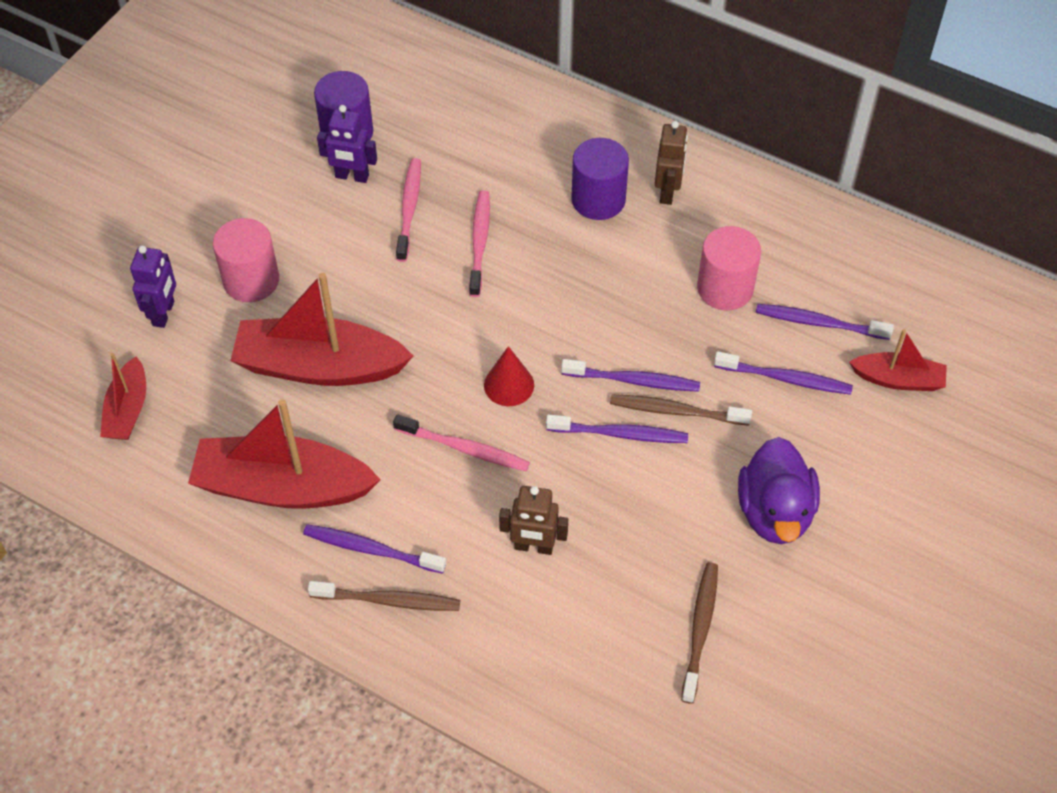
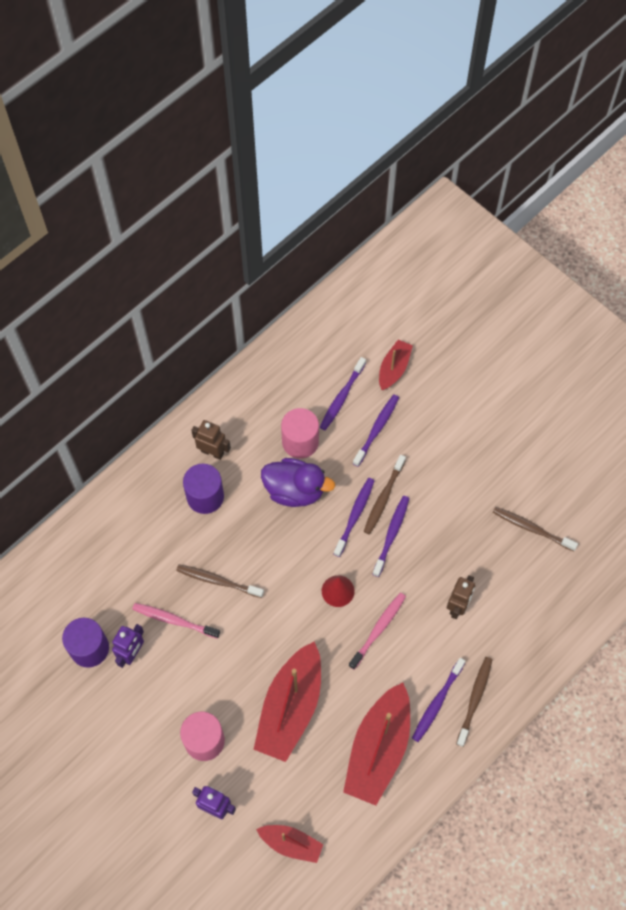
camera: 75 degrees left, 10 degrees up
(479, 243) = (218, 581): pink toothbrush -> brown toothbrush
(774, 512) = (466, 465): purple duck -> purple duck (295, 490)

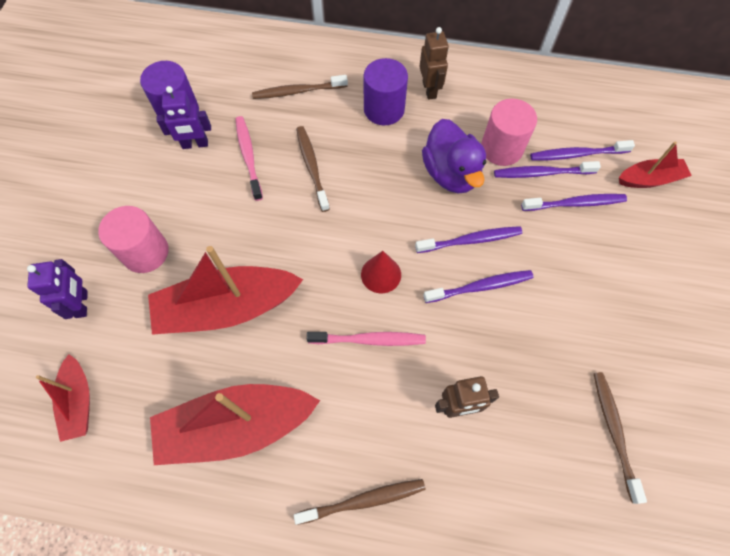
camera: 55 degrees right, 0 degrees up
(383, 497) = (512, 254): brown toothbrush -> brown toothbrush (298, 91)
(437, 702) = (331, 457): purple toothbrush -> purple toothbrush (542, 173)

